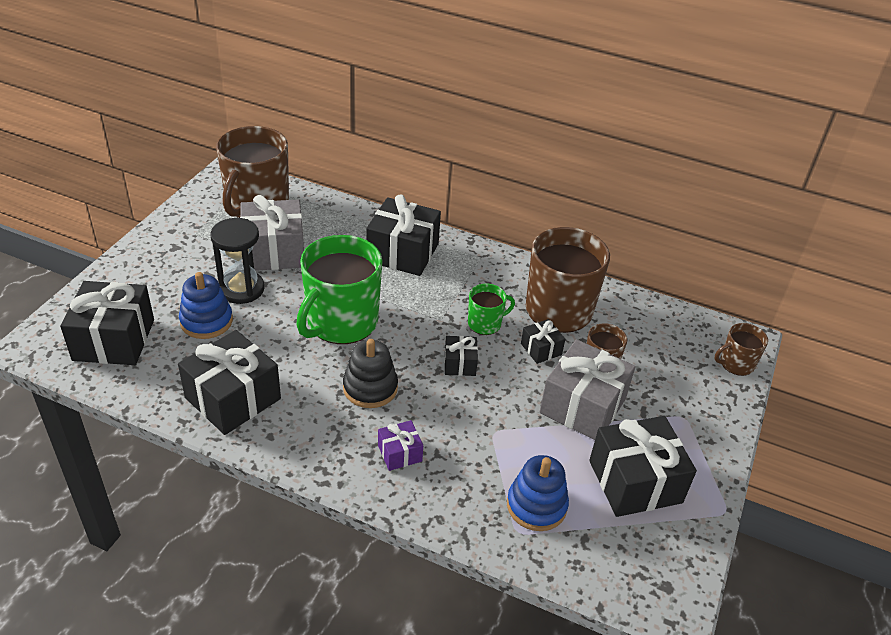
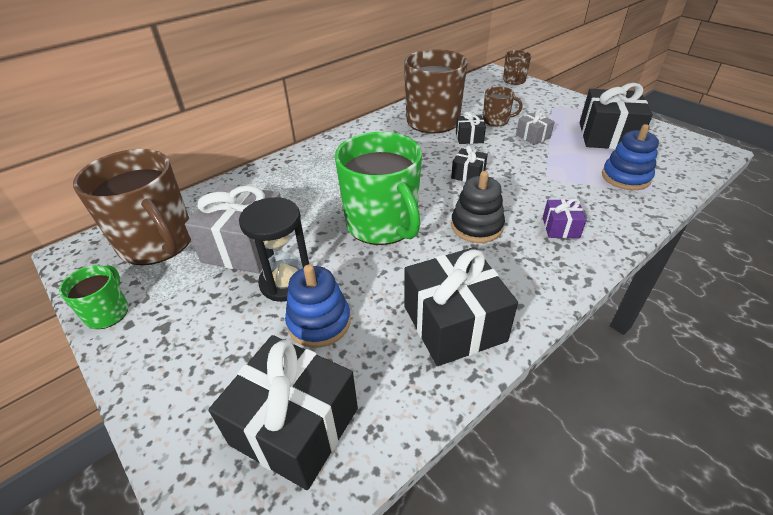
camera: 60 degrees left, 0 degrees up
(402, 252) = (315, 170): black gift -> none
(485, 323) = (429, 153): green mug -> green mug (108, 312)
(582, 406) = (533, 136): grey gift -> grey gift, size x0.49

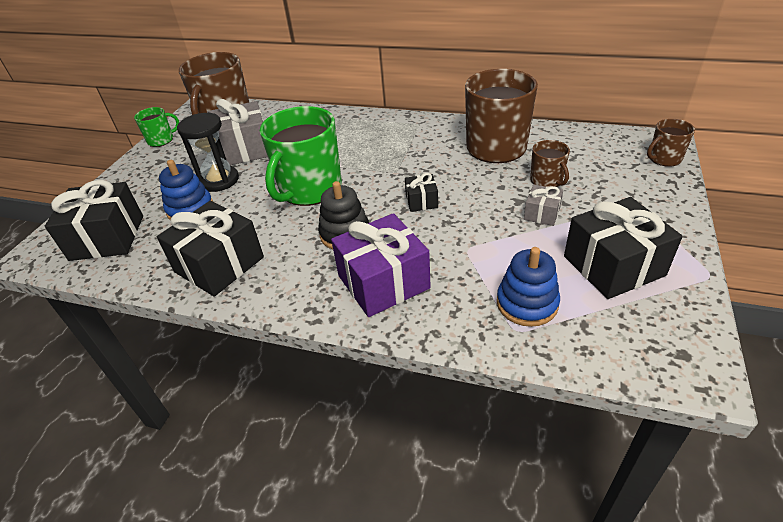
camera: 60 degrees right, 0 degrees up
(469, 137) = (490, 178): black gift -> none
(560, 228) = (383, 282): purple gift -> purple gift, size x2.04

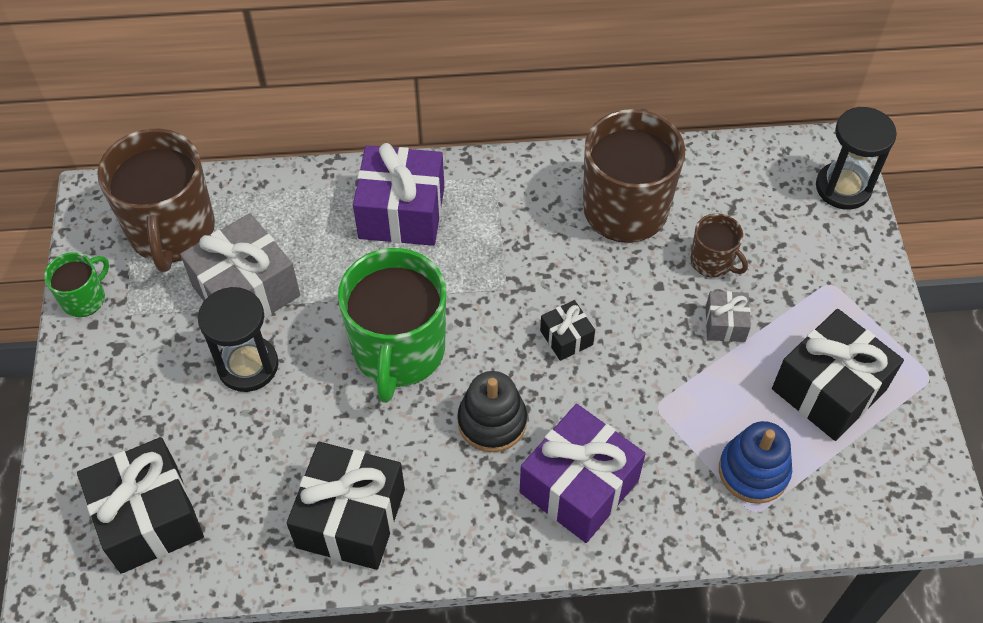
camera: 25 degrees left, 15 degrees up
(190, 209) = (240, 432): blue stacking toy -> none
(354, 131) = (401, 212): none -> purple gift
(664, 158) = (843, 188): brown mug -> black hourglass

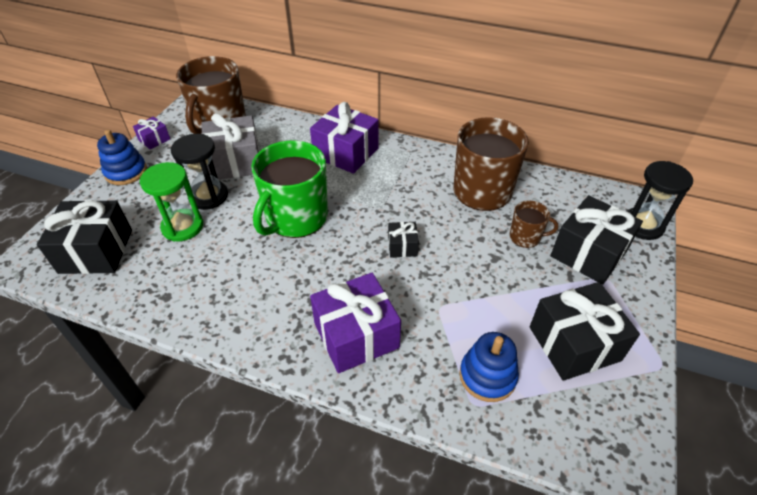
camera: 25 degrees right, 10 degrees down
(84, 298) = (154, 139): green mug -> purple gift
(86, 374) = (126, 172): none -> blue stacking toy
(246, 429) = (182, 227): none -> green hourglass
(351, 518) = (202, 296): black gift -> black gift (589, 253)
(492, 421) = (325, 275): black stacking toy -> none
(712, 261) = (525, 237): brown mug -> brown mug turned 60 degrees counterclockwise
(725, 324) = (515, 275): grey gift -> none

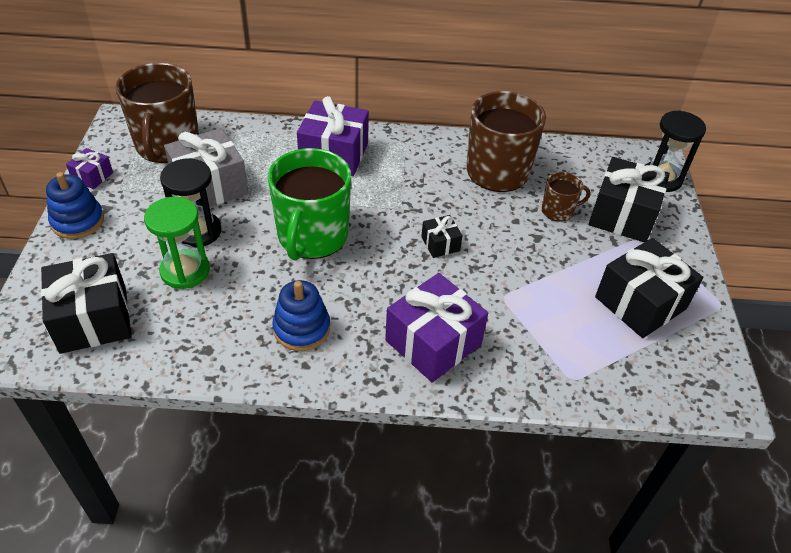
camera: 20 degrees left, 0 degrees up
(487, 376) = (574, 350): blue stacking toy -> blue stacking toy (301, 328)

